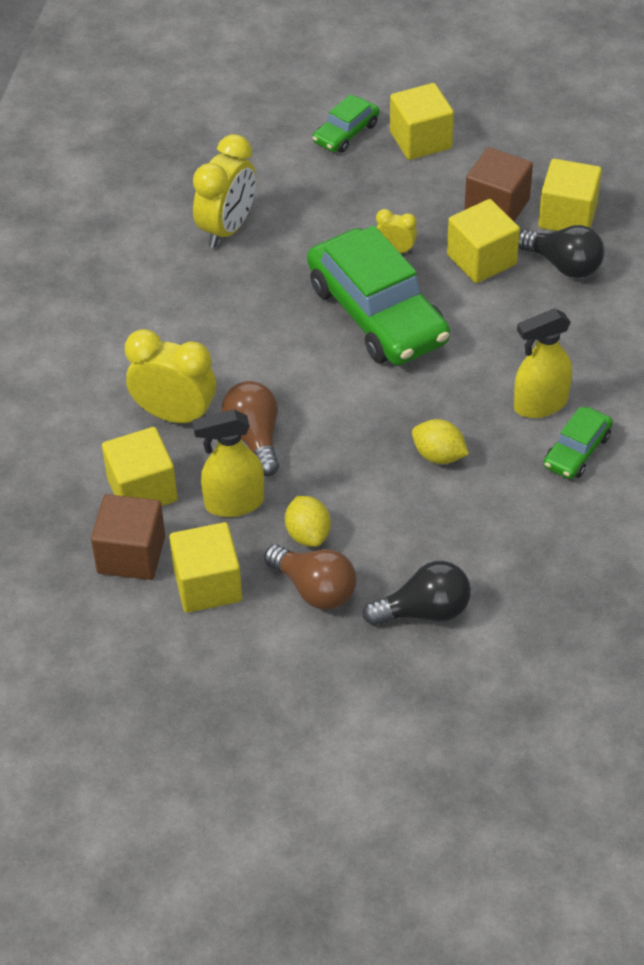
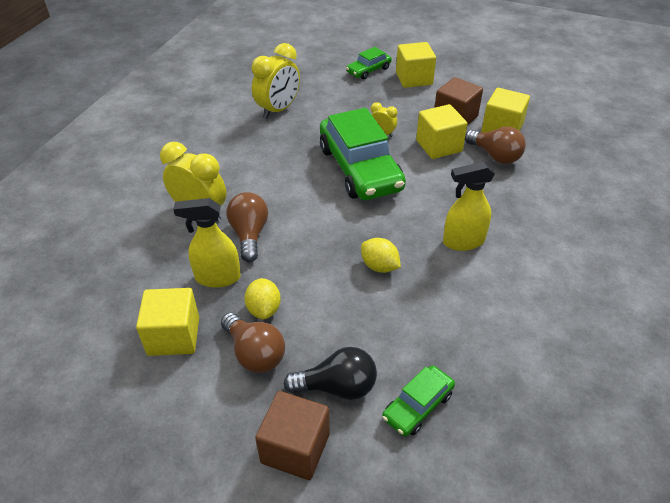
camera: 10 degrees right, 5 degrees down
(131, 554) = (127, 303): brown cube -> brown cube (295, 448)
(142, 490) = (156, 258): yellow cube -> none
(564, 265) = (495, 156): black light bulb -> brown light bulb
(577, 451) = (486, 278): green car -> green car (418, 406)

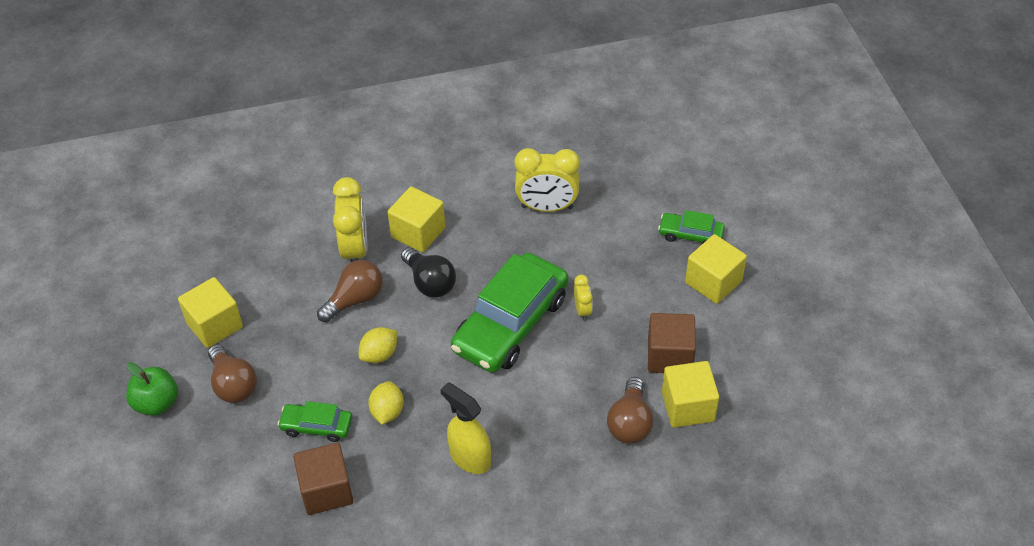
camera: 55 degrees right, 5 degrees up
(216, 425) = (156, 403): none -> green apple
(217, 277) = (291, 311): yellow spray bottle -> none
(254, 353) = (233, 384): brown light bulb -> brown light bulb turned 45 degrees counterclockwise
(264, 309) = (280, 362): yellow lemon -> yellow lemon (379, 355)
(295, 448) = (168, 461): brown cube -> brown cube (326, 490)
(337, 387) = (237, 455): black light bulb -> black light bulb (430, 282)
(418, 406) = (255, 516): green car -> green car (316, 426)
(439, 146) = (604, 367): yellow cube -> yellow cube (418, 232)

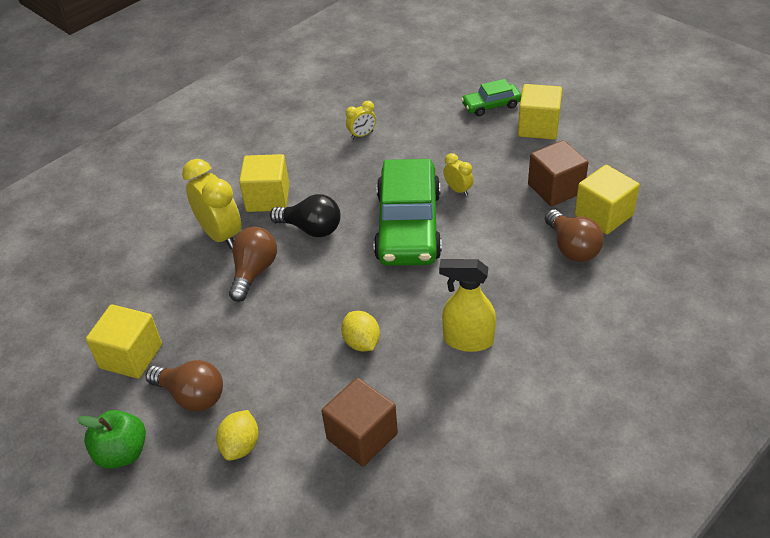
camera: 30 degrees left, 5 degrees down
(316, 426) = (305, 388): green car -> none
(379, 355) = (314, 302): yellow lemon -> yellow lemon (241, 446)
(547, 207) = (362, 135): yellow clock -> yellow clock, size x0.50

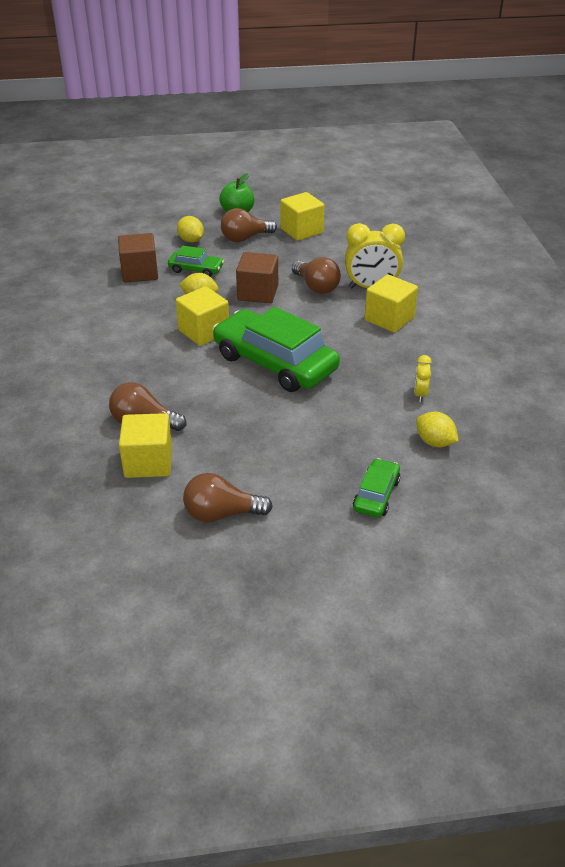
camera: 125 degrees right, 5 degrees down
(306, 389) = (196, 269): none -> green car
(311, 229) = (329, 323): black light bulb -> none
(409, 106) = (434, 442): none -> yellow lemon
(458, 190) = (282, 406): yellow clock -> none
(468, 340) = (142, 334): yellow spray bottle -> none
(538, 127) = (304, 503): yellow cube -> yellow cube (204, 331)
(555, 189) = (212, 457): brown cube -> brown cube (258, 293)
(595, 153) = (221, 514): none -> brown light bulb

